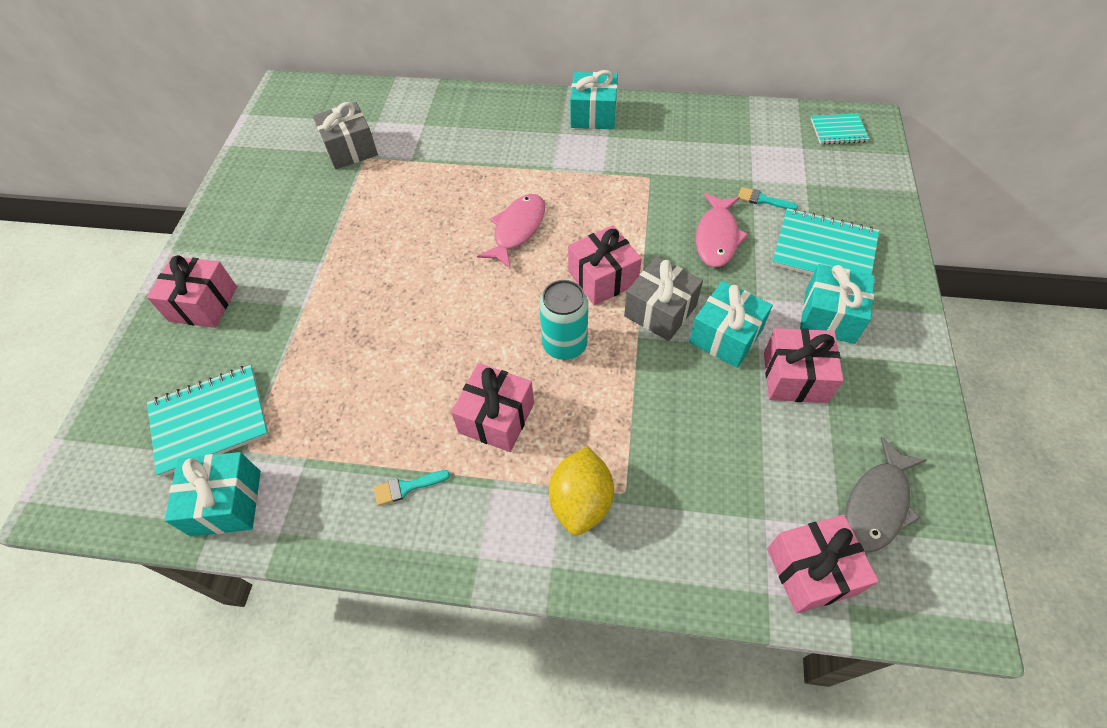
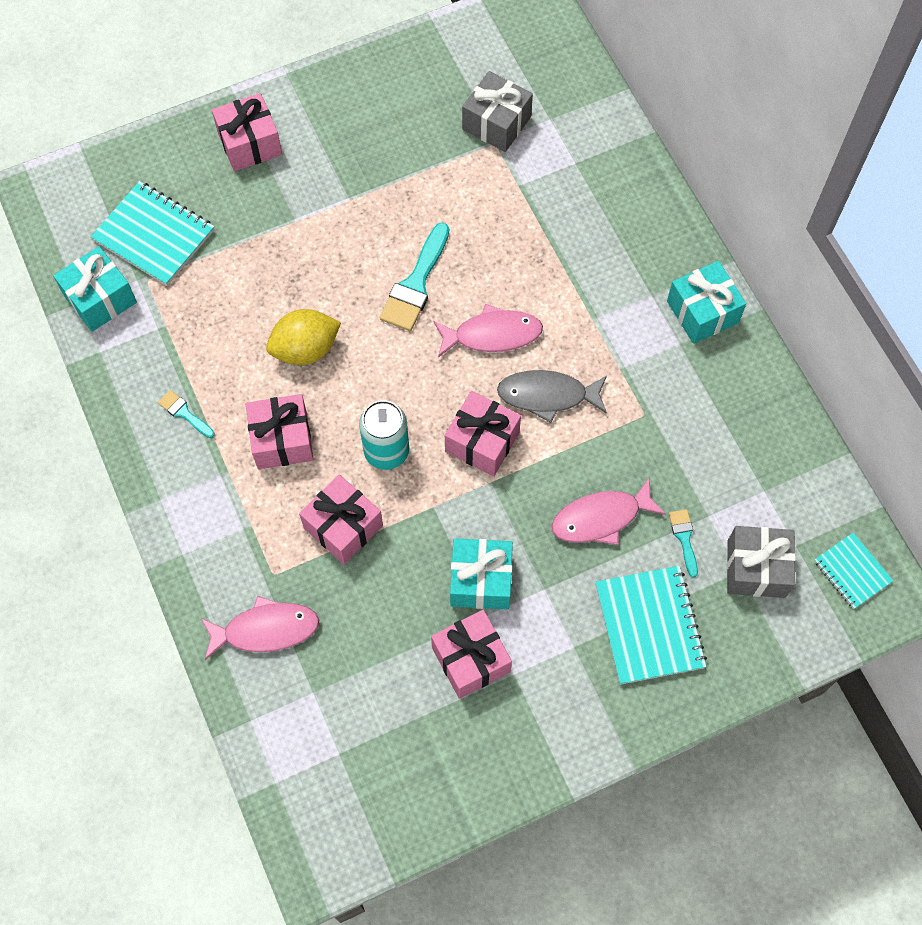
camera: 55 degrees right, 10 degrees up
(434, 255) = (415, 284): none -> turquoise brush
(581, 501) = (247, 546): yellow lemon -> yellow lemon (305, 349)
(660, 311) = (474, 511): grey gift -> grey gift (756, 568)
(678, 529) = (265, 630): none -> pink fish
(811, 571) = (287, 745): pink gift -> pink gift (343, 527)
(829, 316) = (563, 663): turquoise gift -> none
(877, 504) = (379, 775): grey fish -> grey fish (547, 395)

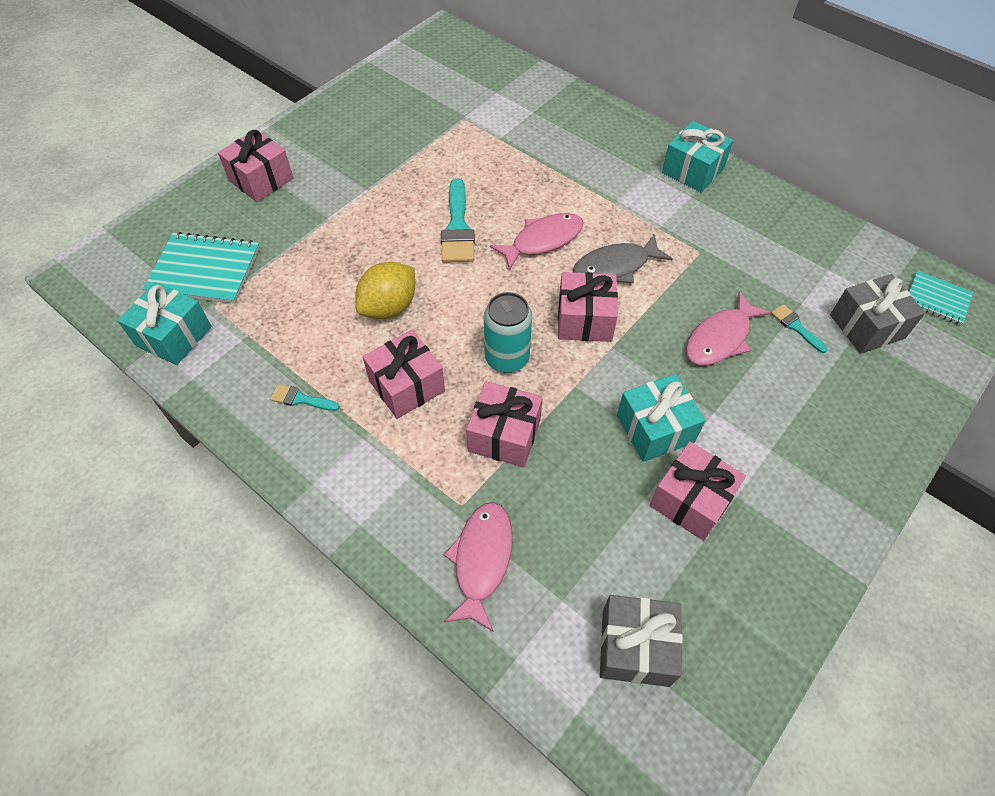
camera: 25 degrees left, 10 degrees down
(265, 630) = (481, 560): pink fish -> pink fish turned 45 degrees counterclockwise
(496, 123) = (457, 106): grey gift -> grey gift (635, 647)
(649, 626) = (819, 405): turquoise notebook -> none

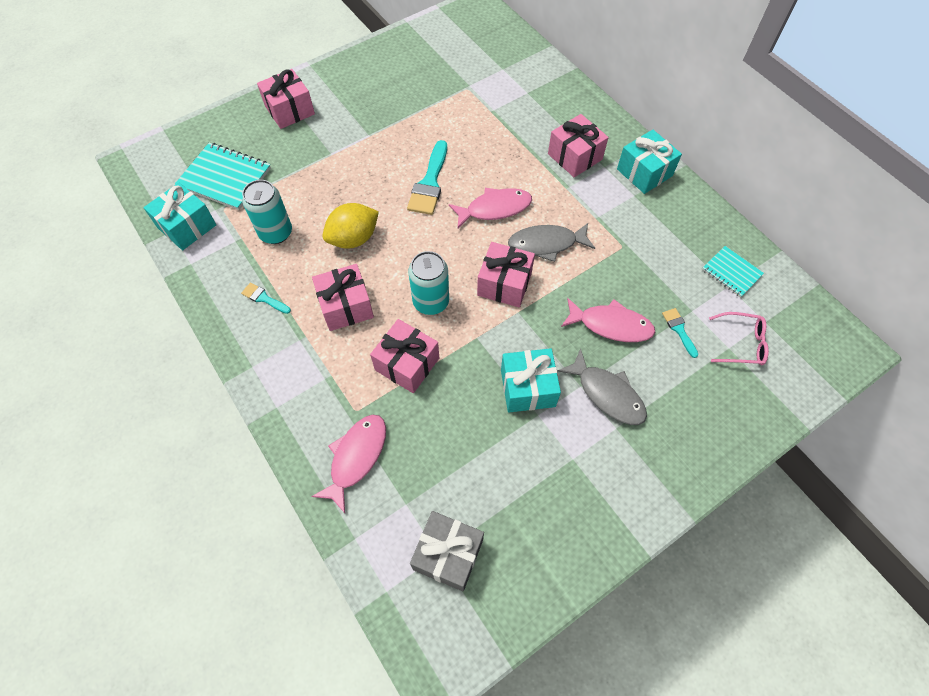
camera: 15 degrees right, 5 degrees up
(290, 320) = (276, 233): none -> turquoise can
(691, 501) = (534, 453): pink gift -> pink gift (575, 156)
(720, 338) = (611, 325): pink fish -> pink fish turned 135 degrees counterclockwise
(746, 414) = (607, 394): none -> grey fish
(866, 326) = (741, 343): grey gift -> pink glasses
(937, 299) = (814, 334): turquoise notebook -> turquoise notebook (731, 272)

